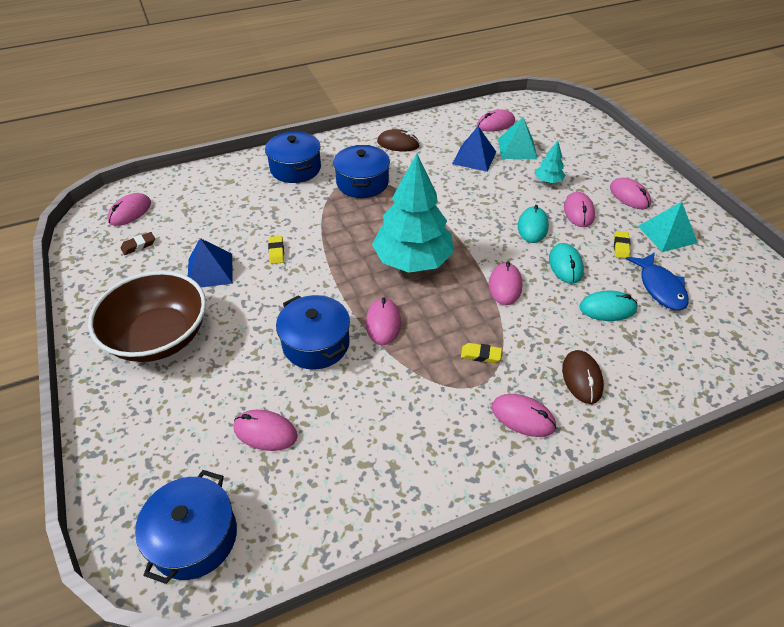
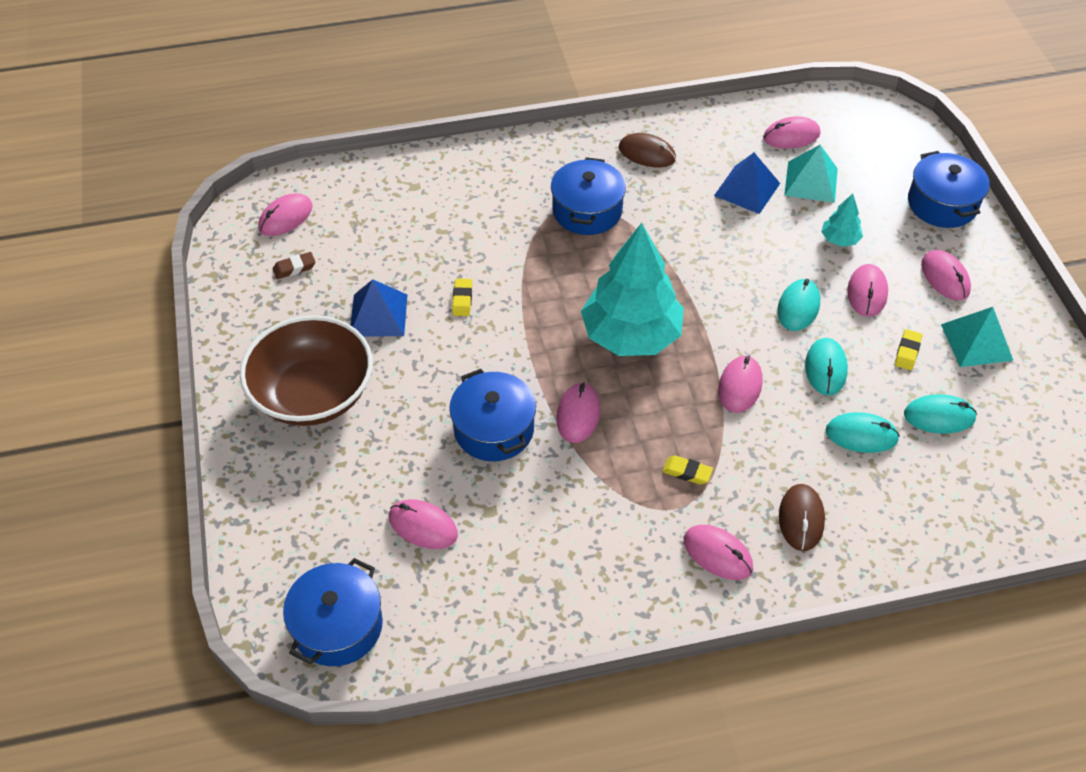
camera: 10 degrees right, 5 degrees up
(295, 168) = (502, 177): blue pot -> blue pot (942, 204)
(660, 287) = (939, 416): blue fish -> turquoise mouse

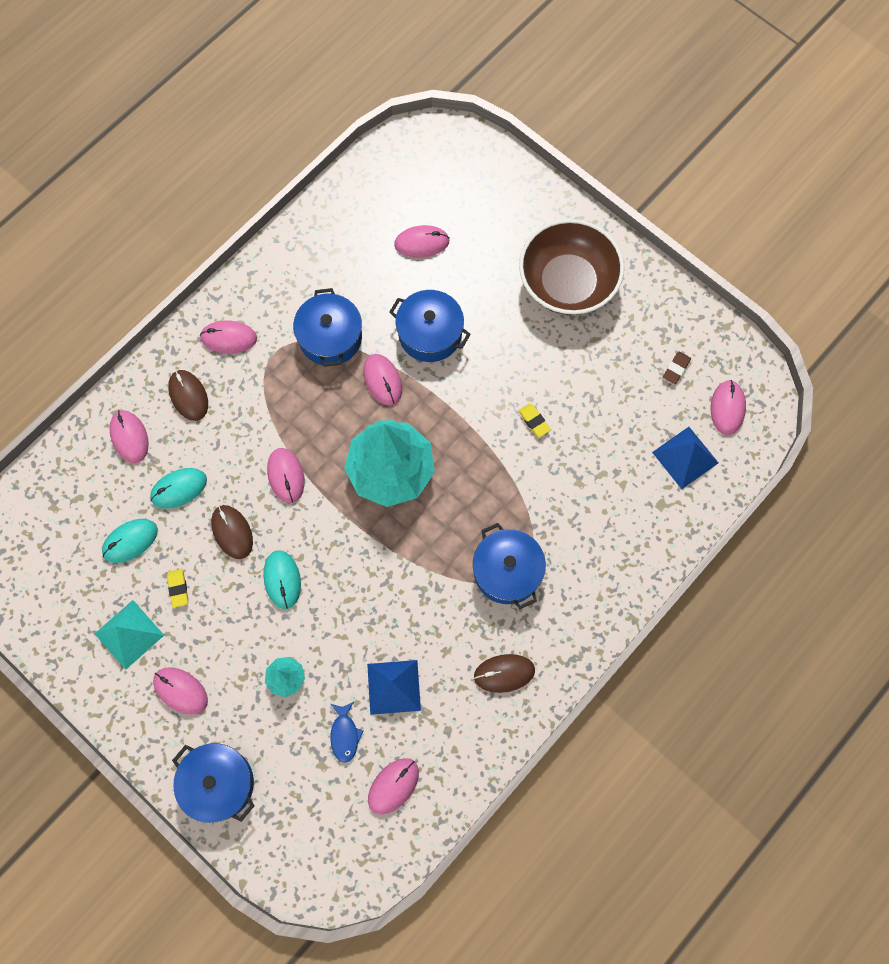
camera: 145 degrees right, 20 degrees up
(338, 626) = (421, 159): blue pot -> blue pot (330, 337)
(378, 315) = (581, 369): blue pyramid -> blue pyramid (685, 457)
(687, 472) = (282, 383): yellow eraser -> none
(811, 181) = (345, 734): turquoise pyramid -> blue fish
(825, 368) = (232, 532): turquoise mouse -> brown mouse
(867, 292) = (236, 631): pink mouse -> pink mouse (129, 437)

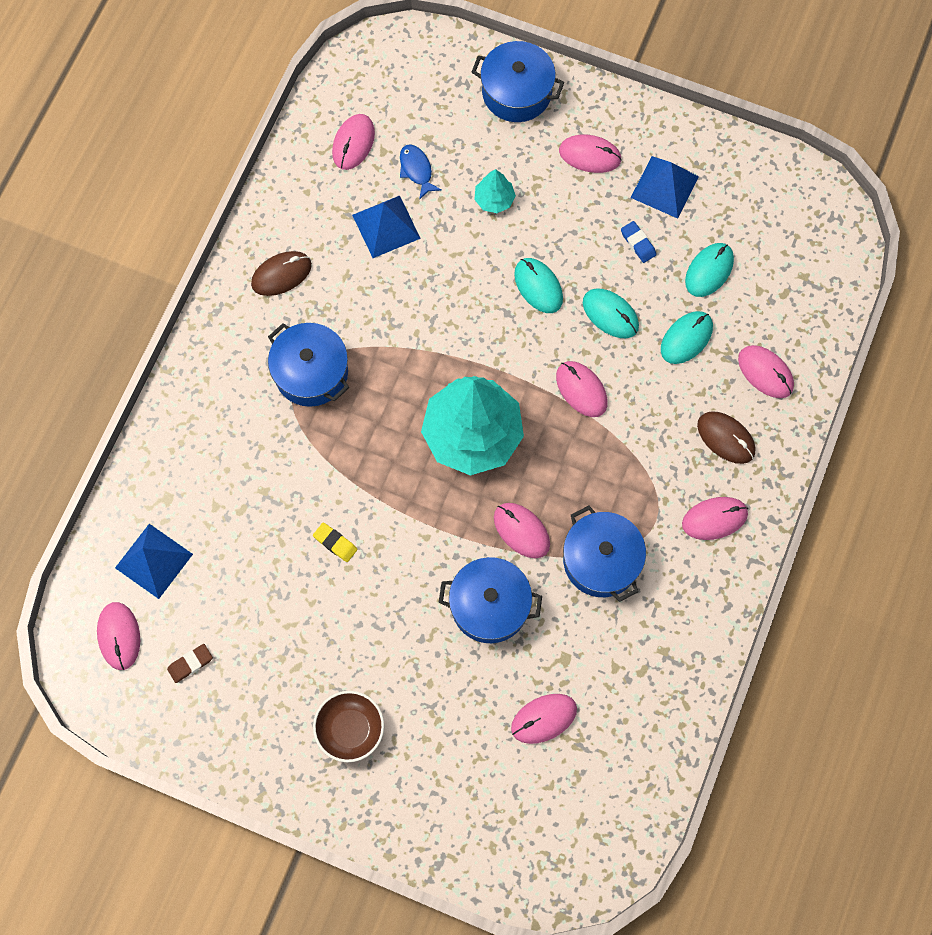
camera: 160 degrees right, 0 degrees up
(129, 634) = (664, 187): turquoise pyramid -> blue pyramid
(178, 588) = (638, 243): yellow eraser -> blue eraser
(232, 532) = (610, 314): brown mouse -> turquoise mouse
(567, 283) = (350, 729): brown bowl -> brown bowl, size x0.54
(676, 369) = (190, 664): brown eraser -> brown eraser turned 45 degrees clockwise

